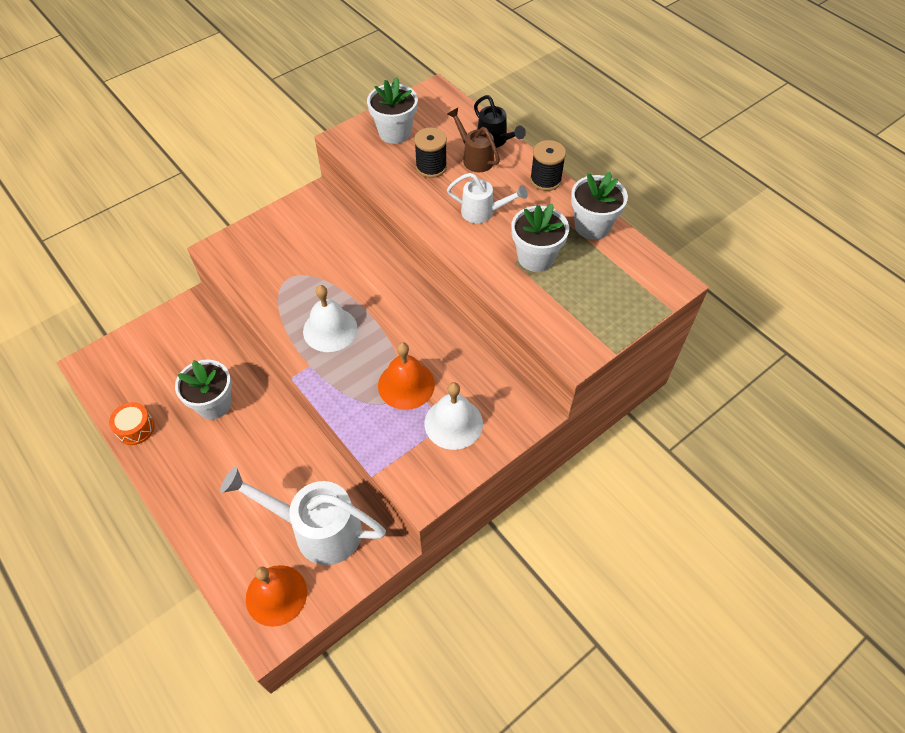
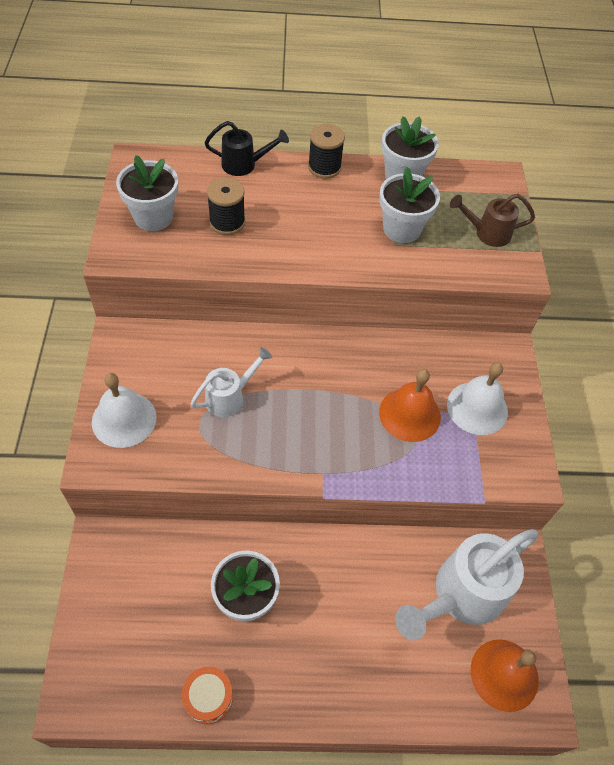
camera: 55 degrees left, 0 degrees up
(330, 329) = (295, 430): white bell -> white bell (124, 419)
(475, 158) = (250, 189): brown watering can -> brown watering can (487, 233)
(483, 212) = (318, 226): white watering can -> white watering can (230, 397)

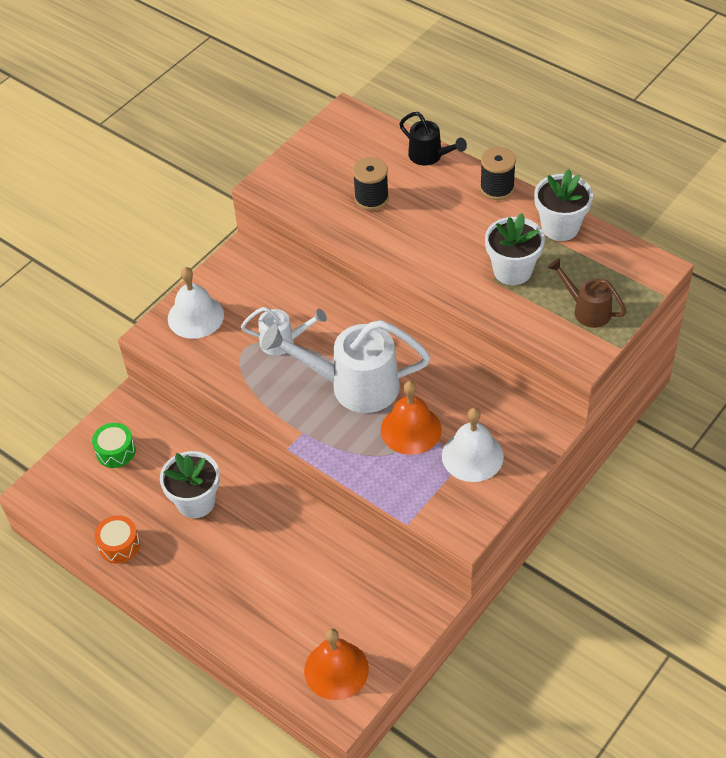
camera: 45 degrees right, 5 degrees down
(124, 600) = (115, 451): none -> green drum
(153, 217) = (318, 168): white flower pot -> none
(461, 595) = (355, 599): white watering can -> white watering can (354, 386)

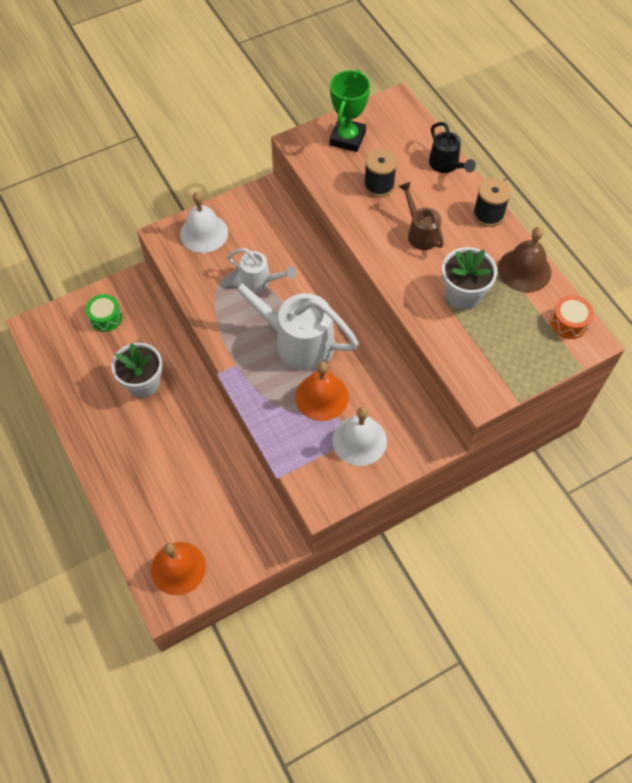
camera: 20 degrees right, 10 degrees up
(119, 545) = (71, 395): orange drum -> orange drum (568, 322)
(313, 164) = (347, 138): none -> green trophy
(560, 227) = (524, 270): white flower pot -> brown bell
(587, 310) = (508, 355): brown watering can -> brown watering can (420, 233)

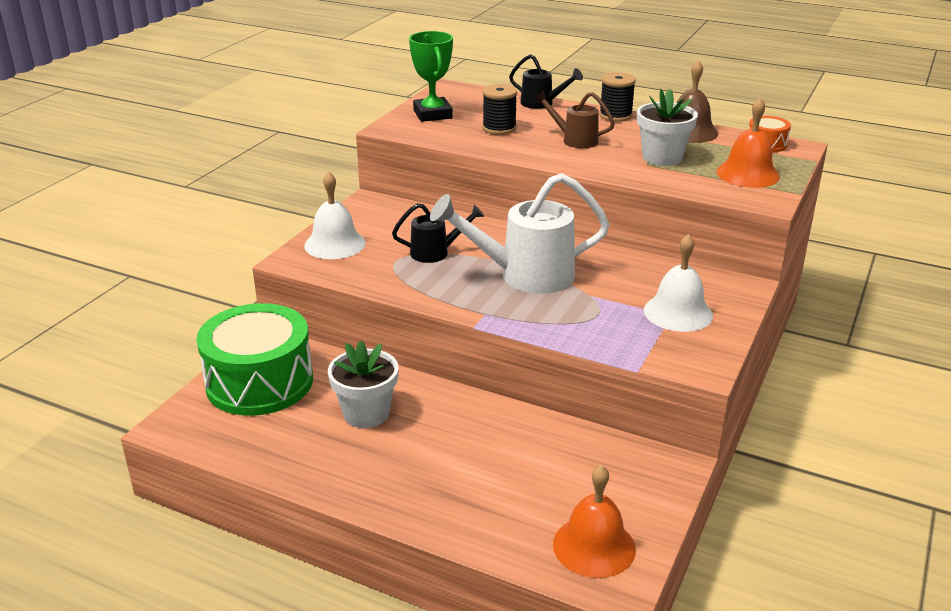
camera: 35 degrees left, 30 degrees down
(106, 318) = (259, 382): green drum -> green drum, size x2.32
(260, 280) = (436, 252): white watering can -> black watering can
(321, 397) = (602, 300): orange bell -> orange bell (748, 174)

